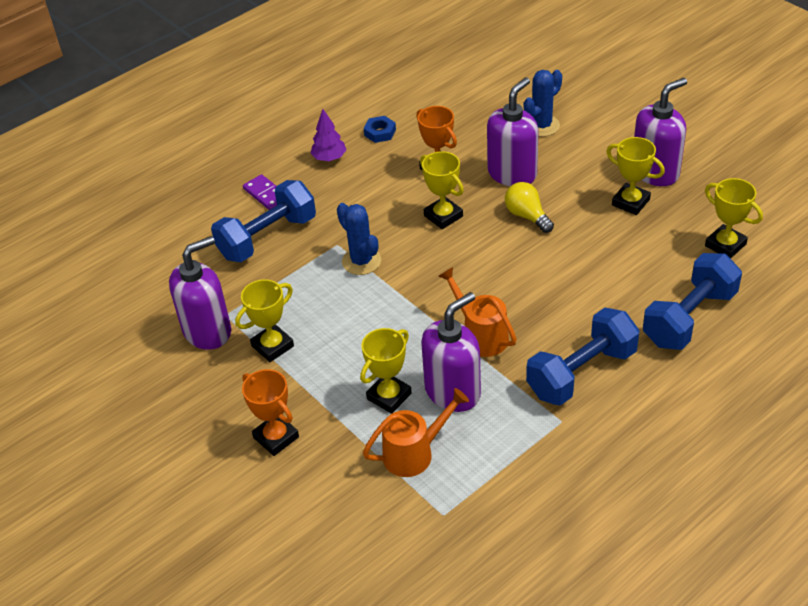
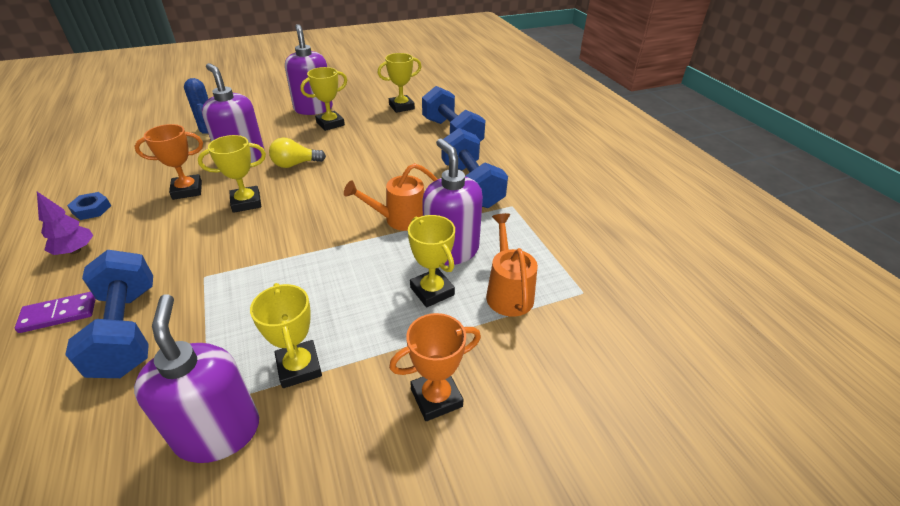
camera: 75 degrees left, 5 degrees down
(361, 261) = (246, 265): blue cactus -> none

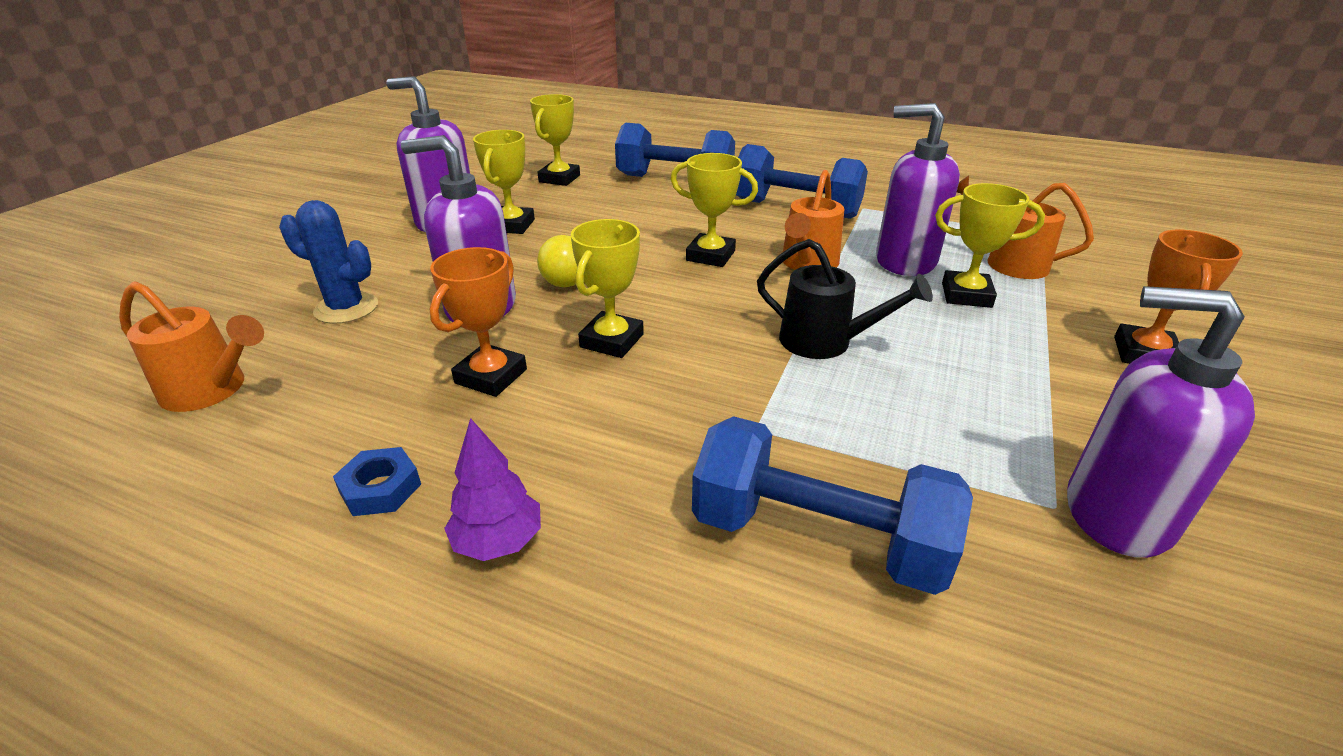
camera: 45 degrees left, 5 degrees down
(59, 314) = (686, 608): purple domino -> none
(127, 145) = (212, 390): none -> orange watering can
(299, 367) = (1032, 416): yellow trophy -> yellow trophy (710, 256)
(311, 263) = (826, 342): none -> black watering can

